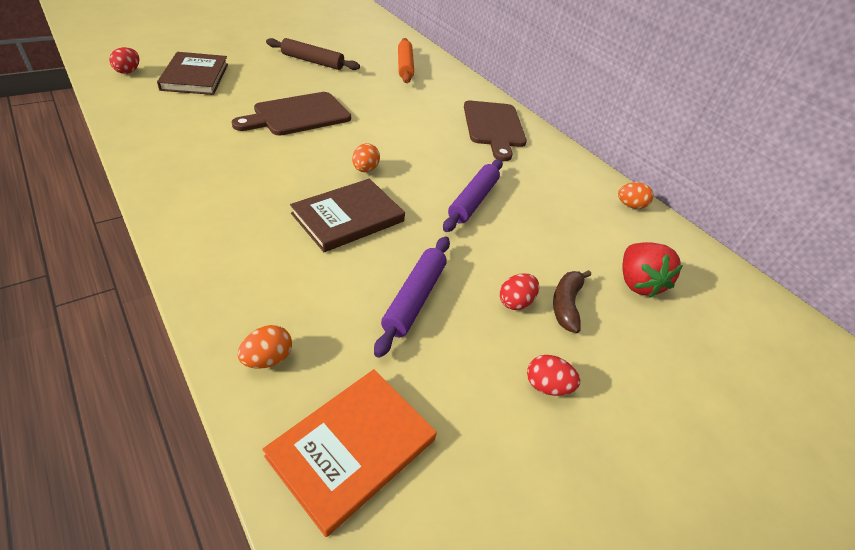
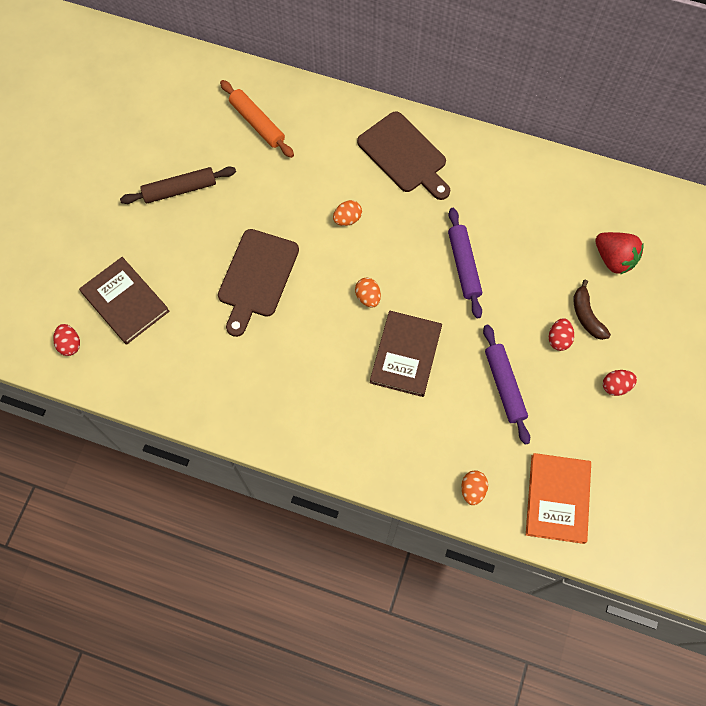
camera: 30 degrees left, 25 degrees up
(630, 205) = (564, 175): orange egg -> orange egg (347, 219)

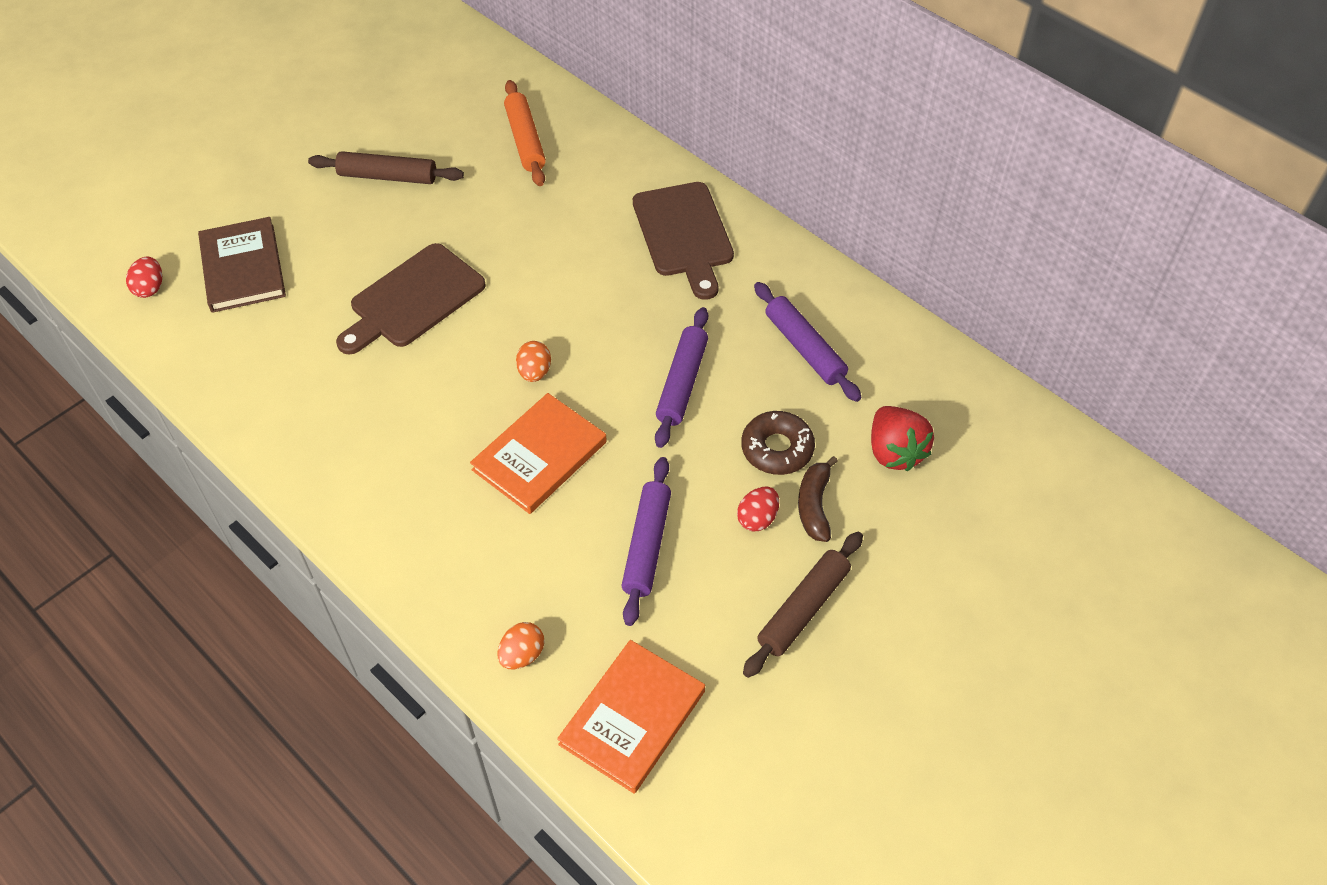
camera: 25 degrees right, 15 degrees down
(347, 219) = (566, 277): orange egg -> none
(406, 355) = (539, 456): brown book -> orange book
(524, 209) = (804, 348): none -> purple rolling pin
(545, 287) = (777, 449): none -> brown donut
(615, 386) = (803, 609): red egg -> brown rolling pin

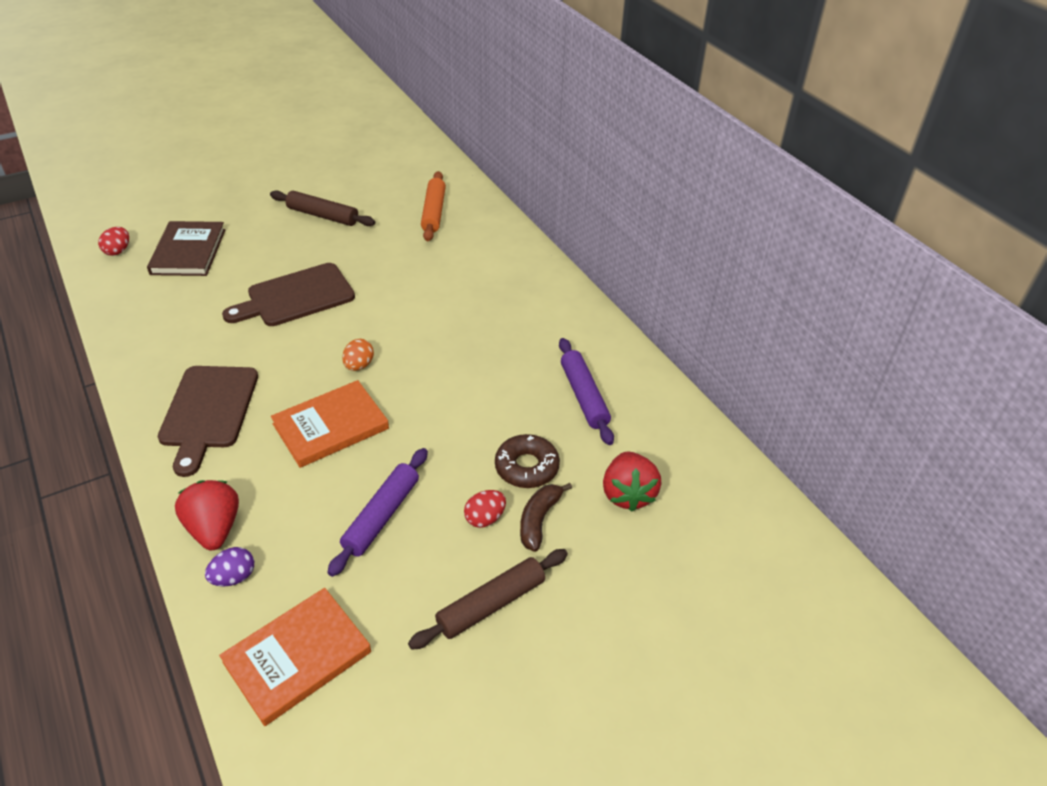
camera: 15 degrees right, 10 degrees down
(471, 608) = (214, 528): none -> red strawberry
(522, 655) = (234, 577): orange egg -> purple egg
(682, 383) = (471, 399): purple rolling pin -> none
(684, 234) = (523, 296): brown cutting board -> brown cutting board (208, 411)

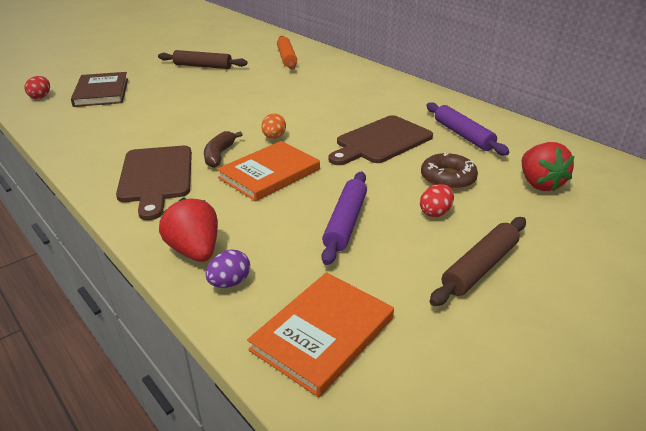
camera: 10 degrees left, 10 degrees down
(296, 297) = (202, 107): brown cutting board -> brown cutting board (381, 141)
(539, 520) = (480, 208): brown banana -> brown banana (219, 155)

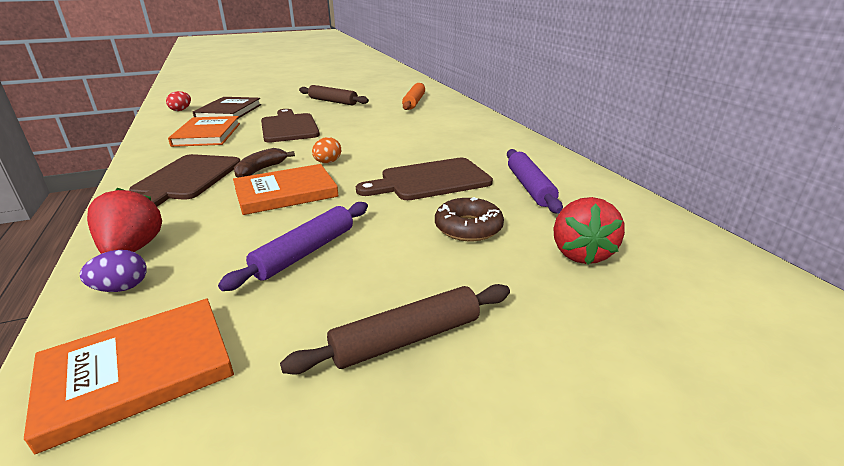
camera: 20 degrees right, 5 degrees down
(113, 123) = (207, 134): none -> orange book
(191, 103) = (289, 127): none -> brown cutting board
(435, 212) = (416, 261): red egg -> none

